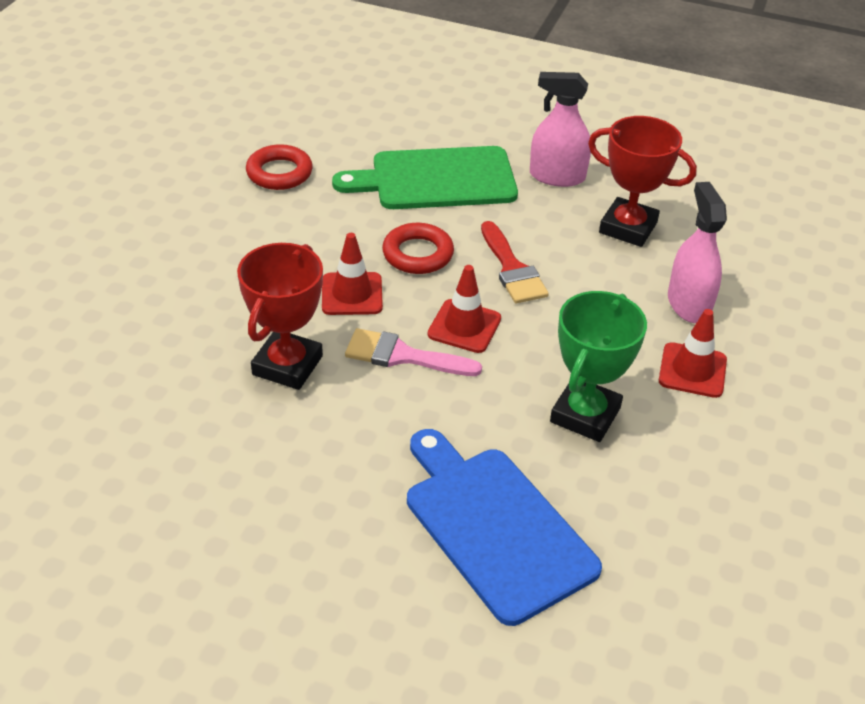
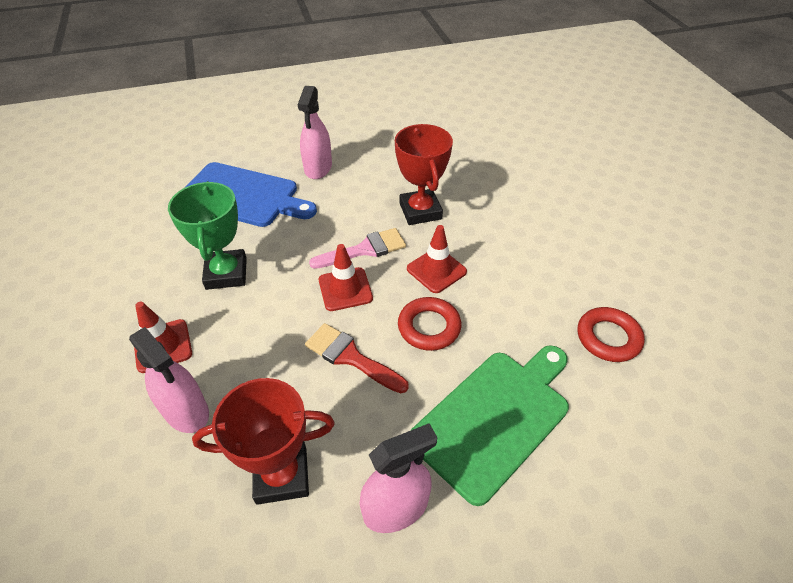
camera: 145 degrees right, 5 degrees up
(345, 516) = (318, 168): none -> pink spray bottle

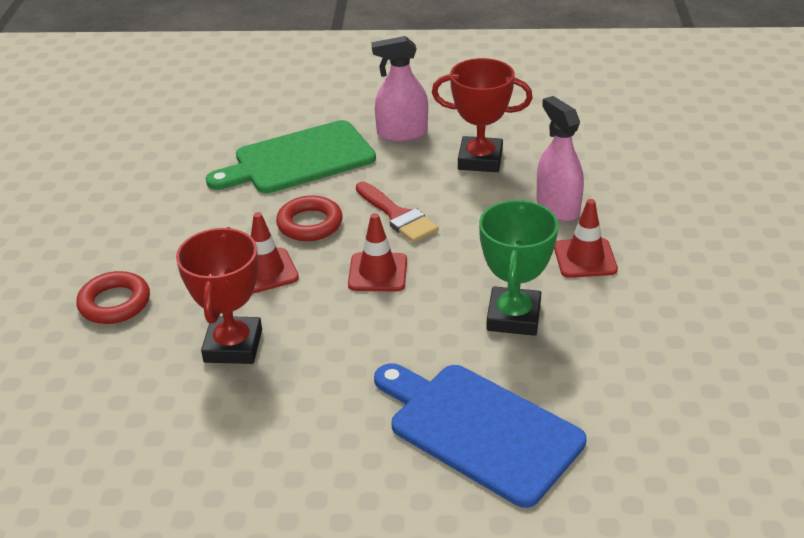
camera: 160 degrees left, 10 degrees down
(318, 168) = (343, 458): pink spray bottle -> none
(365, 249) = (334, 311): pink brush -> none
(608, 338) = (153, 186): red ring -> red ring (115, 303)

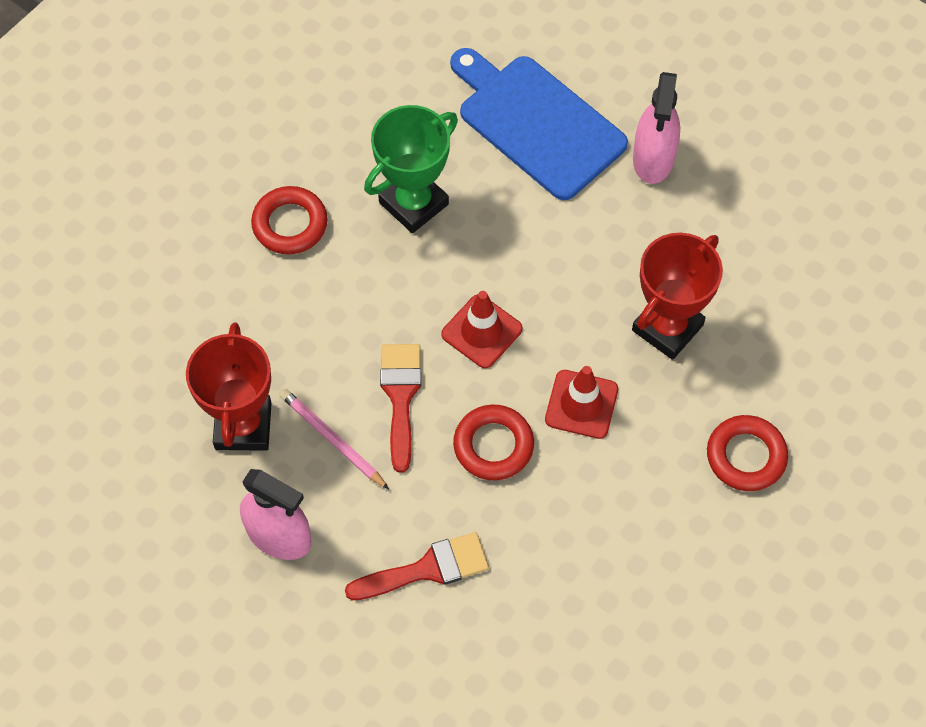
camera: 145 degrees left, 25 degrees up
(299, 160) = (427, 568): green cutting board -> red brush
(418, 179) = (333, 440): none -> pink pencil
(479, 429) = (536, 123): blue cutting board -> blue cutting board turned 150 degrees clockwise
(480, 160) = (243, 426): red trophy -> red trophy turned 45 degrees clockwise
(557, 207) = (244, 302): pink spray bottle -> pink spray bottle (653, 158)
(585, 258) = (290, 224): red traffic cone -> red ring

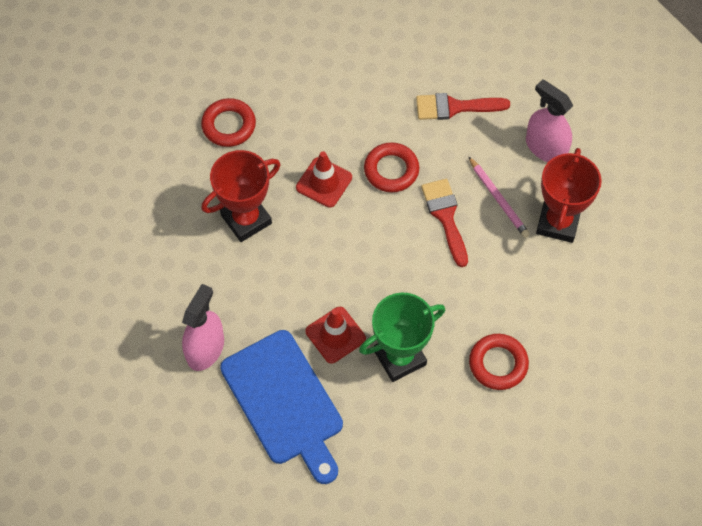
camera: 165 degrees left, 0 degrees up
(400, 396) = (445, 216): red brush -> red brush turned 150 degrees clockwise
(481, 331) = (376, 248): red traffic cone -> red traffic cone (335, 335)

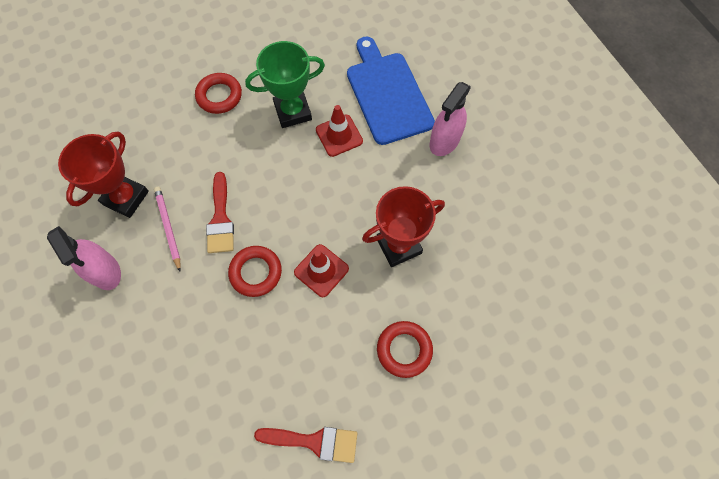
camera: 170 degrees left, 5 degrees up
(454, 107) = (174, 331): red brush -> red brush (314, 441)

